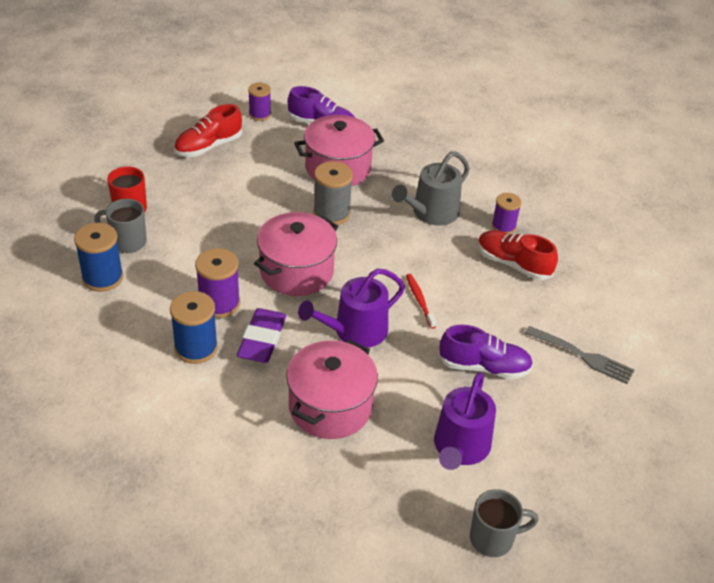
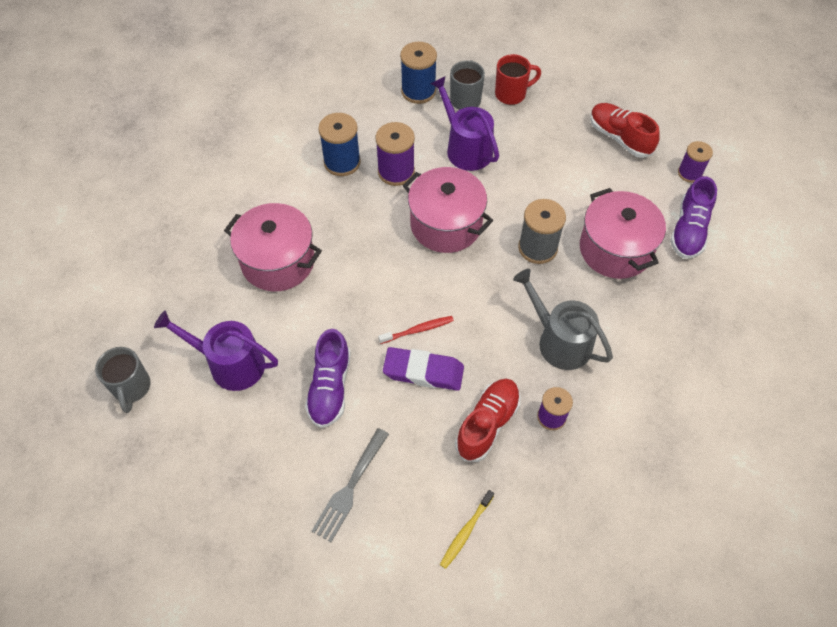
camera: 90 degrees right, 15 degrees up
(262, 340) = (354, 206): purple eraser -> purple eraser (423, 371)
(355, 331) = (370, 276): purple watering can -> purple watering can (465, 148)
(609, 286) = (465, 532): none -> yellow toothbrush

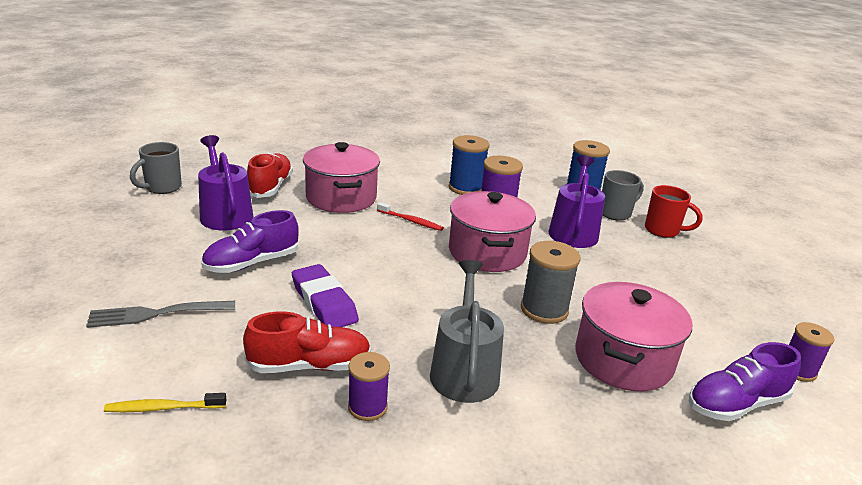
camera: 45 degrees right, 30 degrees down
(418, 330) = (363, 282): red toothbrush -> red toothbrush (411, 221)
(619, 138) = (741, 305): red shoe -> red shoe (270, 187)

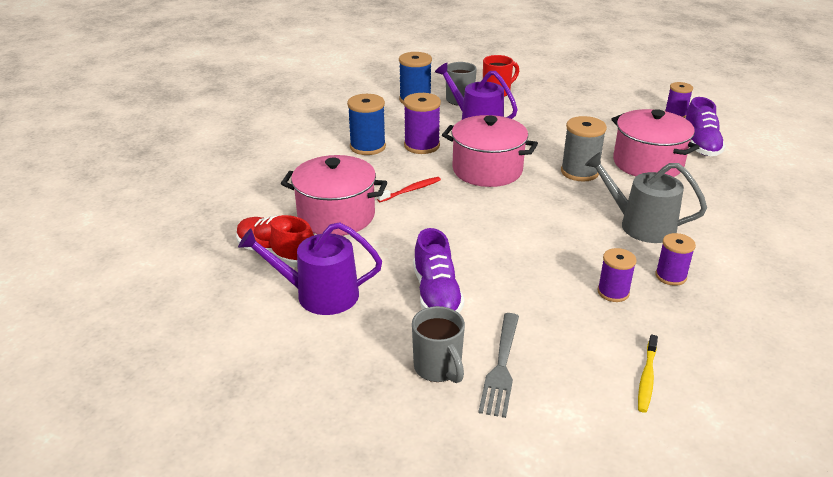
camera: 60 degrees left, 5 degrees up
(162, 188) = (213, 333): grey mug -> grey mug (438, 368)
(309, 365) = (613, 292): red shoe -> purple spool
(324, 302) = (525, 266): purple eraser -> none

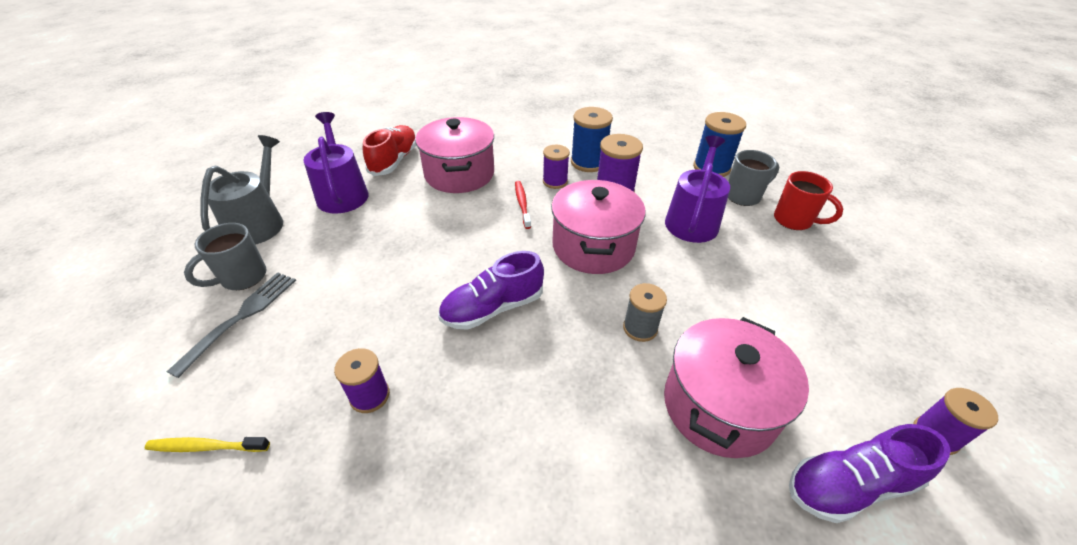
camera: 70 degrees right, 10 degrees up
(411, 190) = (522, 204): red toothbrush -> red toothbrush turned 135 degrees counterclockwise
(436, 294) = (350, 255): purple shoe -> purple shoe (493, 308)
(501, 366) = (240, 318): grey fork -> grey fork turned 120 degrees clockwise
(579, 172) = (640, 328): grey spool -> grey spool, size x0.66
(640, 225) = (533, 412): grey watering can -> grey watering can (259, 222)
(670, 276) = (415, 460): purple spool -> purple spool (555, 182)

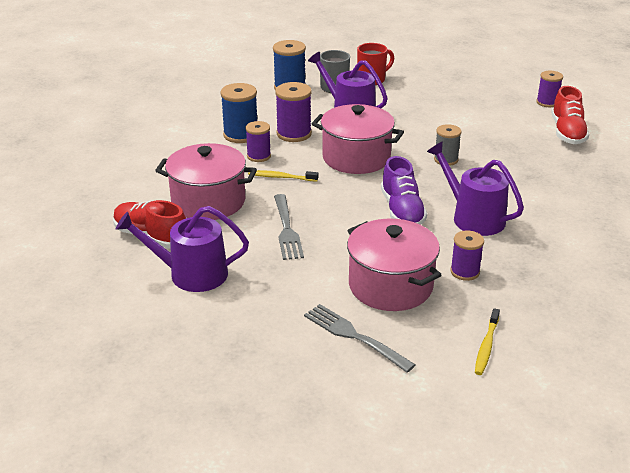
camera: 70 degrees left, 10 degrees down
(242, 278) = (298, 338): grey mug -> none
(259, 222) = (209, 331): grey watering can -> none
(427, 229) = (286, 229): none -> grey fork
(503, 384) = (473, 217): none -> purple watering can
(522, 204) = (281, 177): red toothbrush -> yellow toothbrush
(719, 406) = (513, 151): pink pot -> pink pot (390, 286)
(849, 485) = (567, 132): purple shoe -> red shoe

